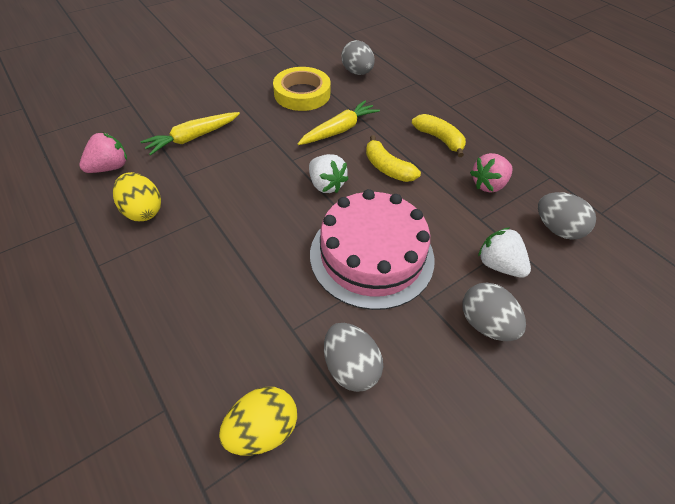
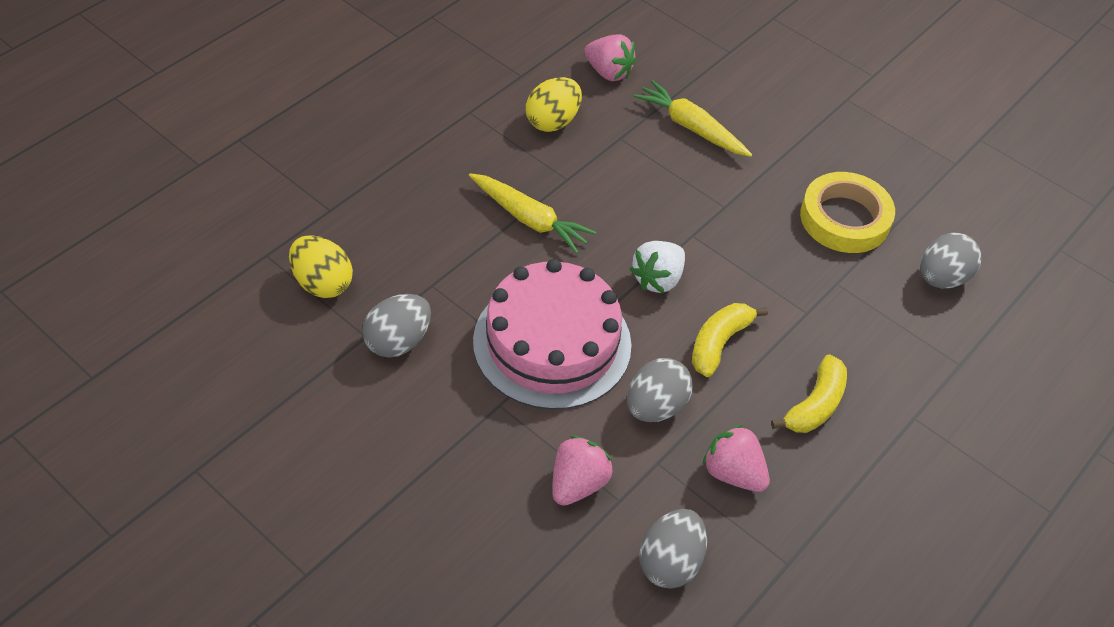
camera: 75 degrees right, 0 degrees up
(339, 130) = (778, 276): yellow carrot -> yellow carrot (529, 219)
(486, 324) = (481, 467): grey egg -> grey egg (655, 407)
(499, 265) = (578, 483): white strawberry -> pink strawberry

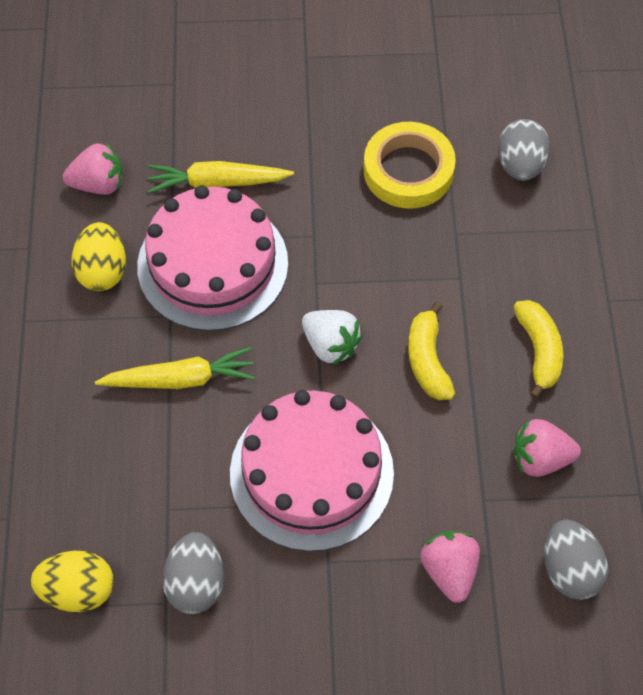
camera: 40 degrees left, 10 degrees up
(631, 171) = (212, 264): none -> pink cake
(655, 407) = (437, 455): grey egg -> none
(657, 279) = (330, 345): white strawberry -> white strawberry turned 45 degrees counterclockwise

